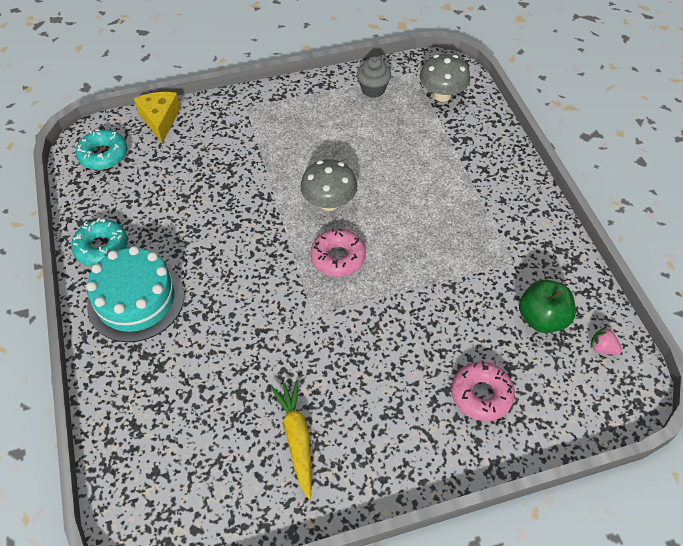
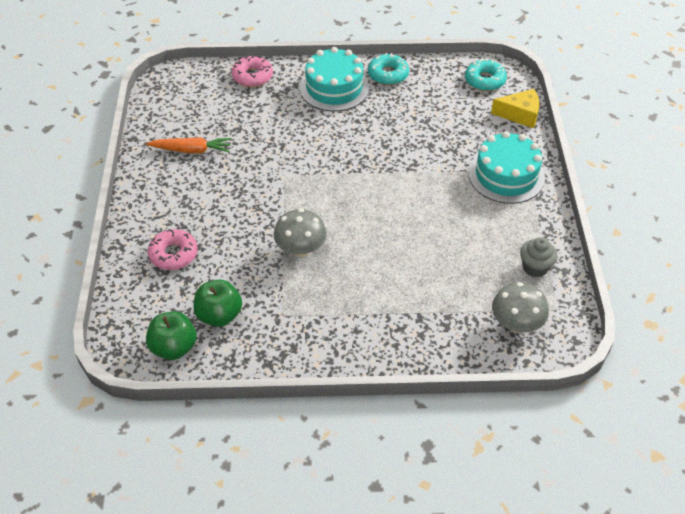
camera: 105 degrees right, 5 degrees down
(258, 120) = (506, 175): none -> turquoise cake
(297, 438) = (191, 150): yellow carrot -> orange carrot
(329, 202) = (392, 205): grey mushroom -> grey mushroom (300, 249)
(338, 257) = (331, 199): pink donut -> pink donut (252, 76)
(602, 348) = (174, 347): pink strawberry -> green apple

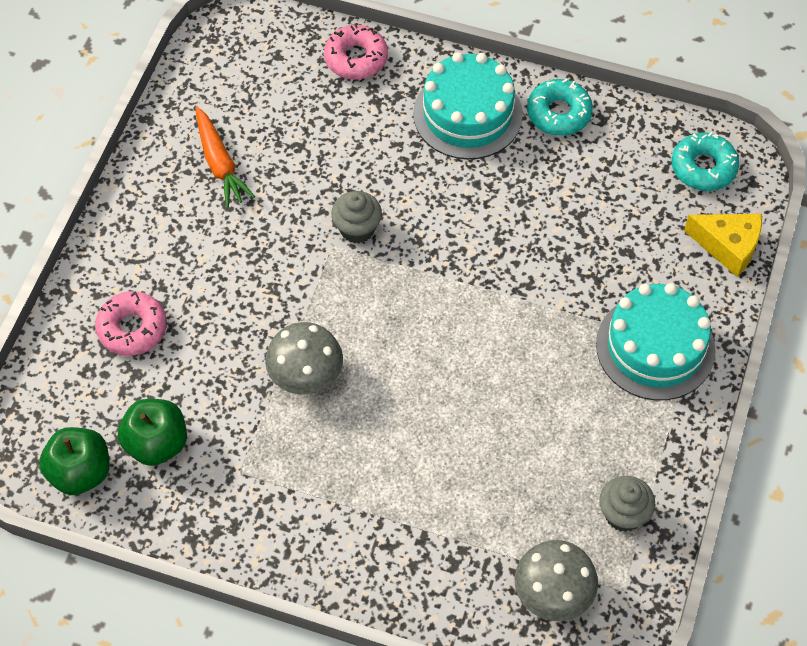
camera: 20 degrees right, 10 degrees up
(191, 150) = (220, 163): orange carrot -> orange carrot turned 45 degrees clockwise
(295, 162) = (357, 229): none -> grey cupcake

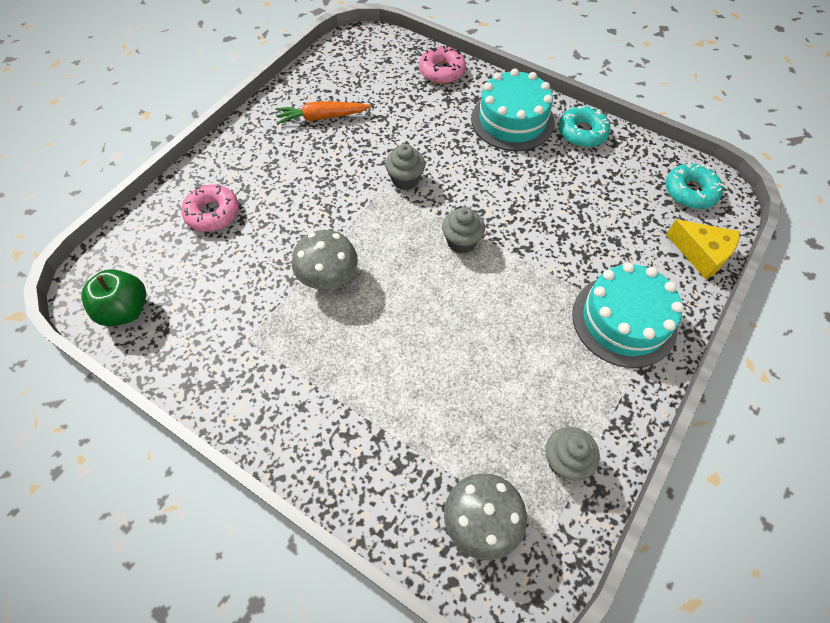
camera: 15 degrees right, 0 degrees up
(157, 444) = (193, 302): green apple -> none
(220, 163) = (322, 117): orange carrot -> orange carrot turned 90 degrees clockwise
(449, 295) = (461, 242): none -> grey cupcake

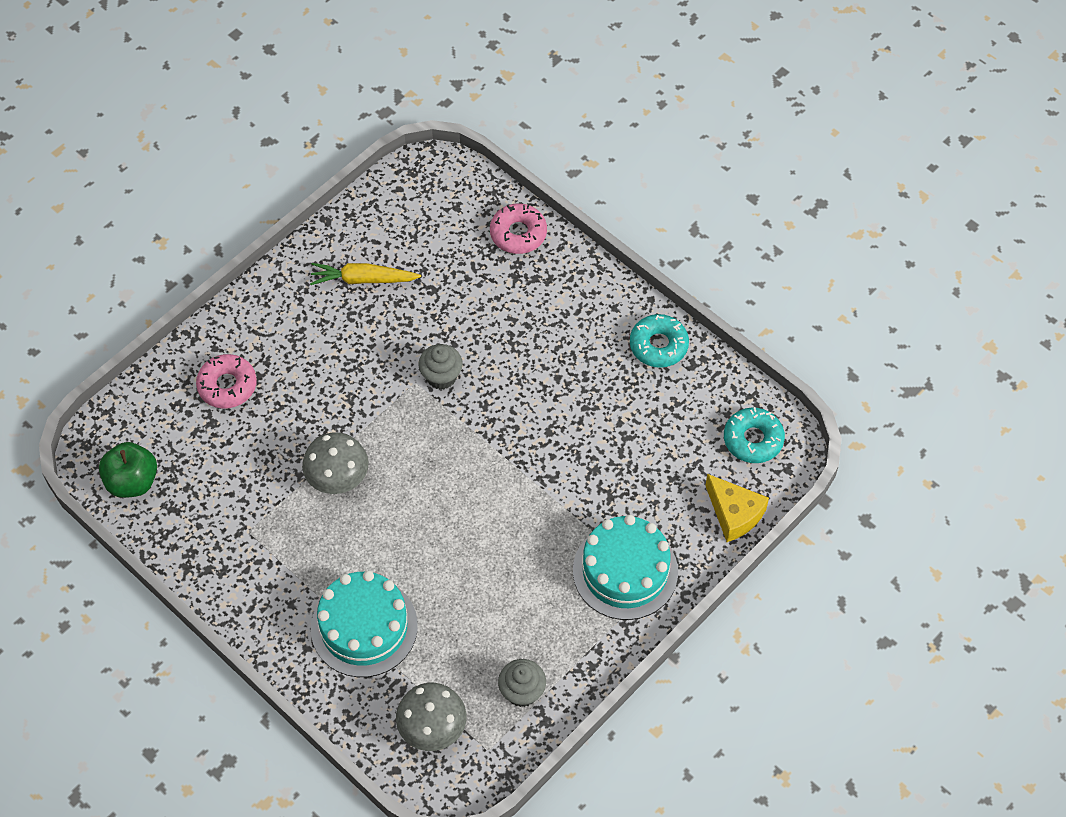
camera: 10 degrees right, 0 degrees up
(322, 117) = (363, 279): orange carrot -> yellow carrot
(461, 242) = (484, 460): grey cupcake -> none
(512, 120) = (583, 316): turquoise cake -> turquoise cake (364, 627)

